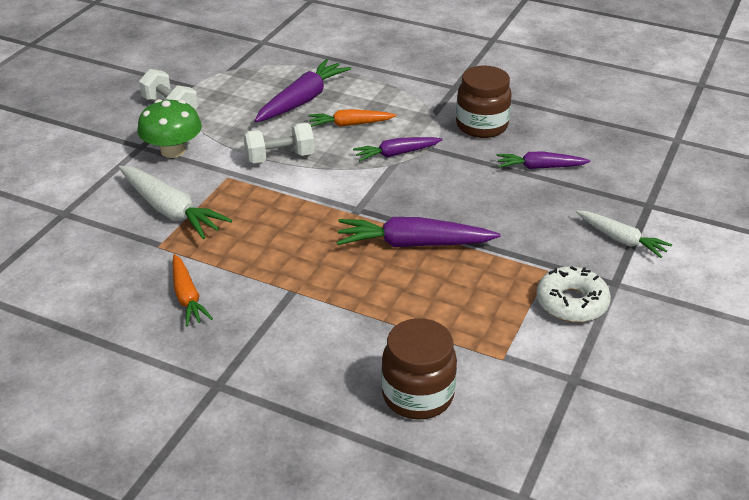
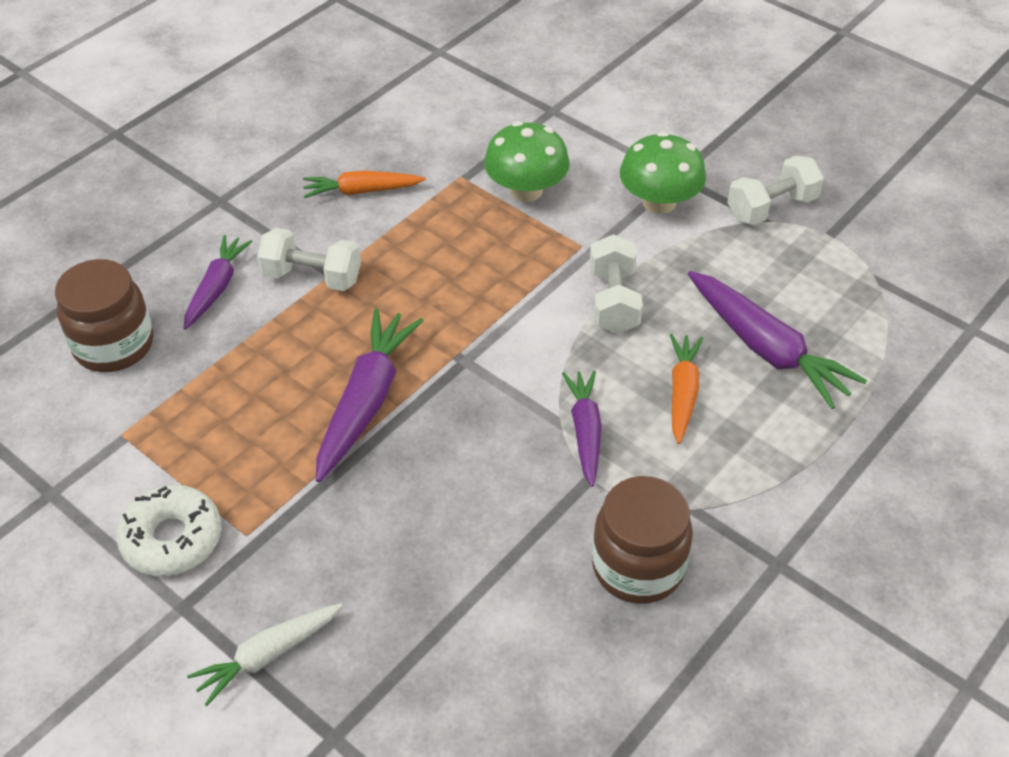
camera: 105 degrees right, 10 degrees up
(170, 210) = (526, 190): white carrot -> green mushroom
(299, 300) = (312, 277): none -> white dumbbell
(540, 167) = (490, 612): purple carrot -> purple carrot (216, 288)

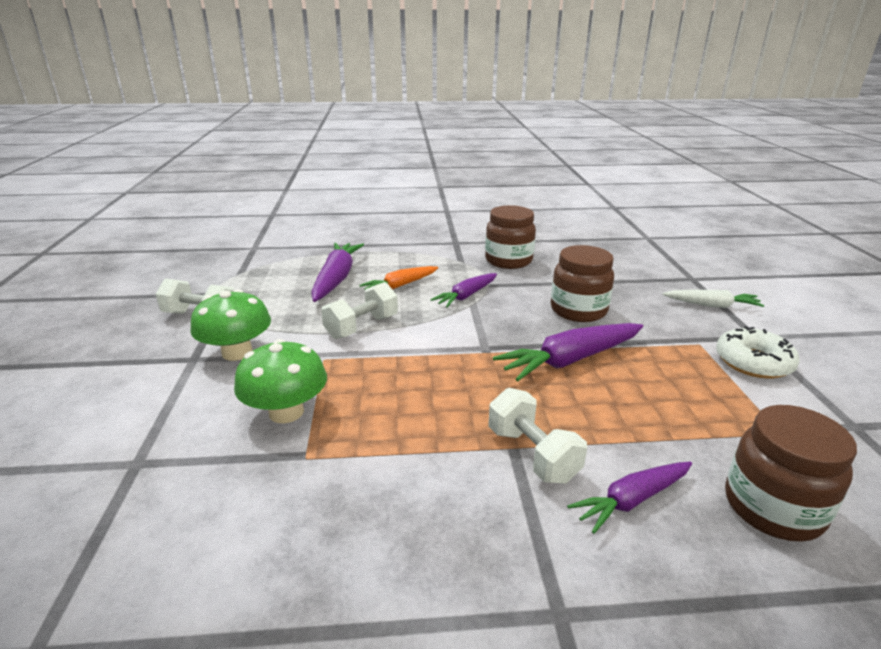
camera: 135 degrees left, 20 degrees down
(362, 191) = (400, 505): orange carrot -> none
(429, 502) = (578, 310): none -> brown jar

